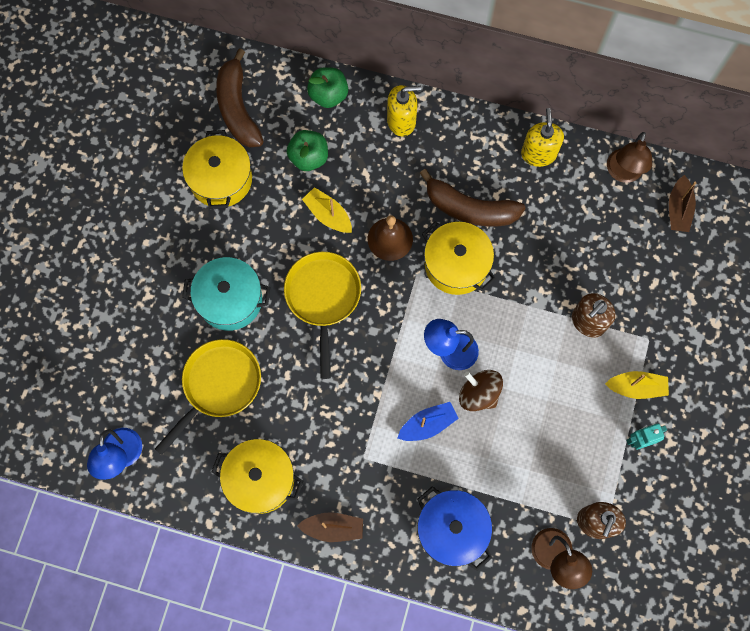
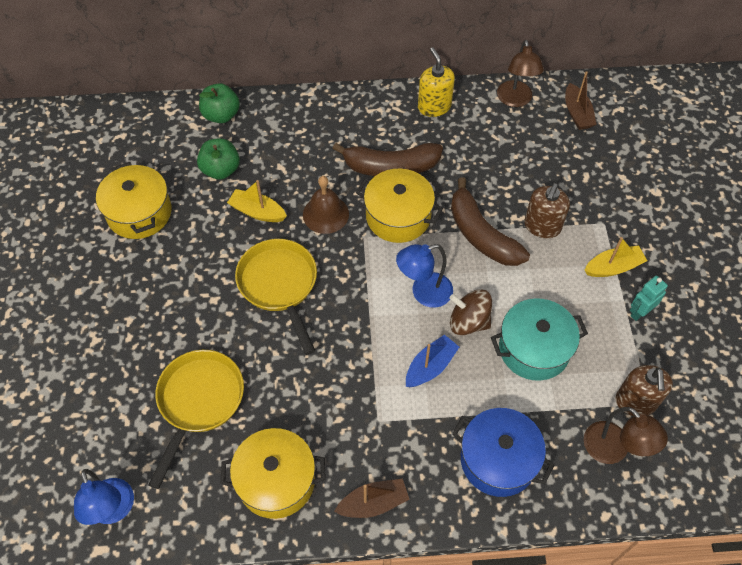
camera: 20 degrees left, 15 degrees down
(230, 300) = (184, 316): turquoise pot -> turquoise pot (534, 349)
(238, 108) = (136, 149): brown banana -> brown banana (481, 234)
(401, 121) = (298, 116): yellow soap dispenser -> none

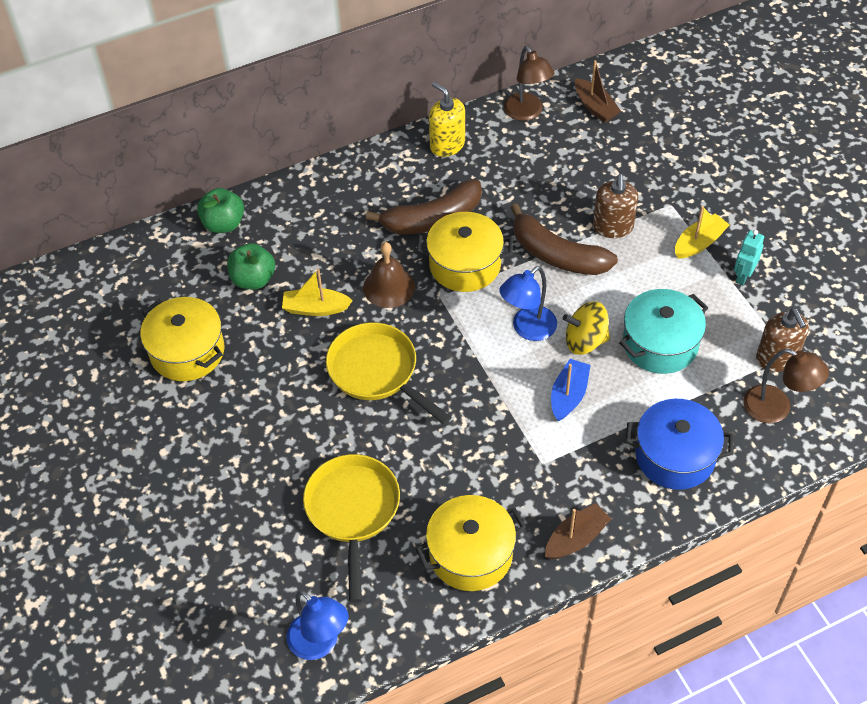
camera: 20 degrees left, 5 degrees down
(468, 322) = (585, 341): brown spinning top -> yellow spinning top

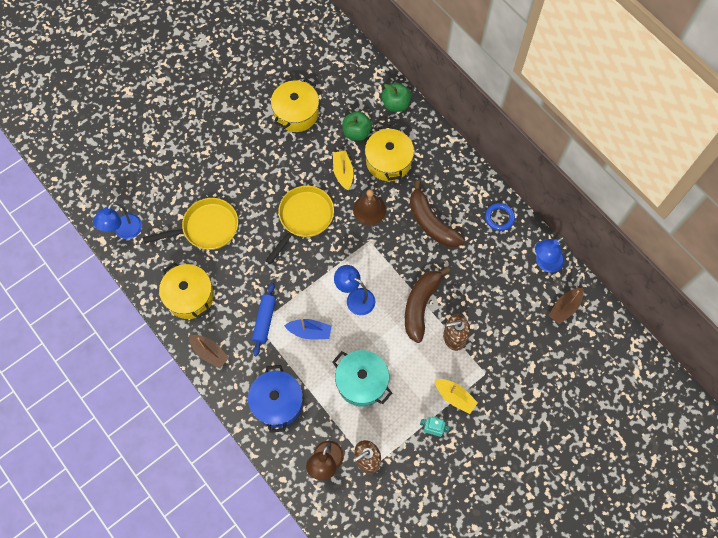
camera: 75 degrees right, 15 degrees up
(447, 145) = (499, 217): yellow soap dispenser -> blue ring
(465, 265) = (398, 250): yellow pot -> yellow pot (388, 161)
(527, 113) = (545, 263): brown lamp -> blue lamp
(538, 452) = (264, 321): none -> blue rolling pin
(585, 341) = (354, 334): yellow spinning top -> none

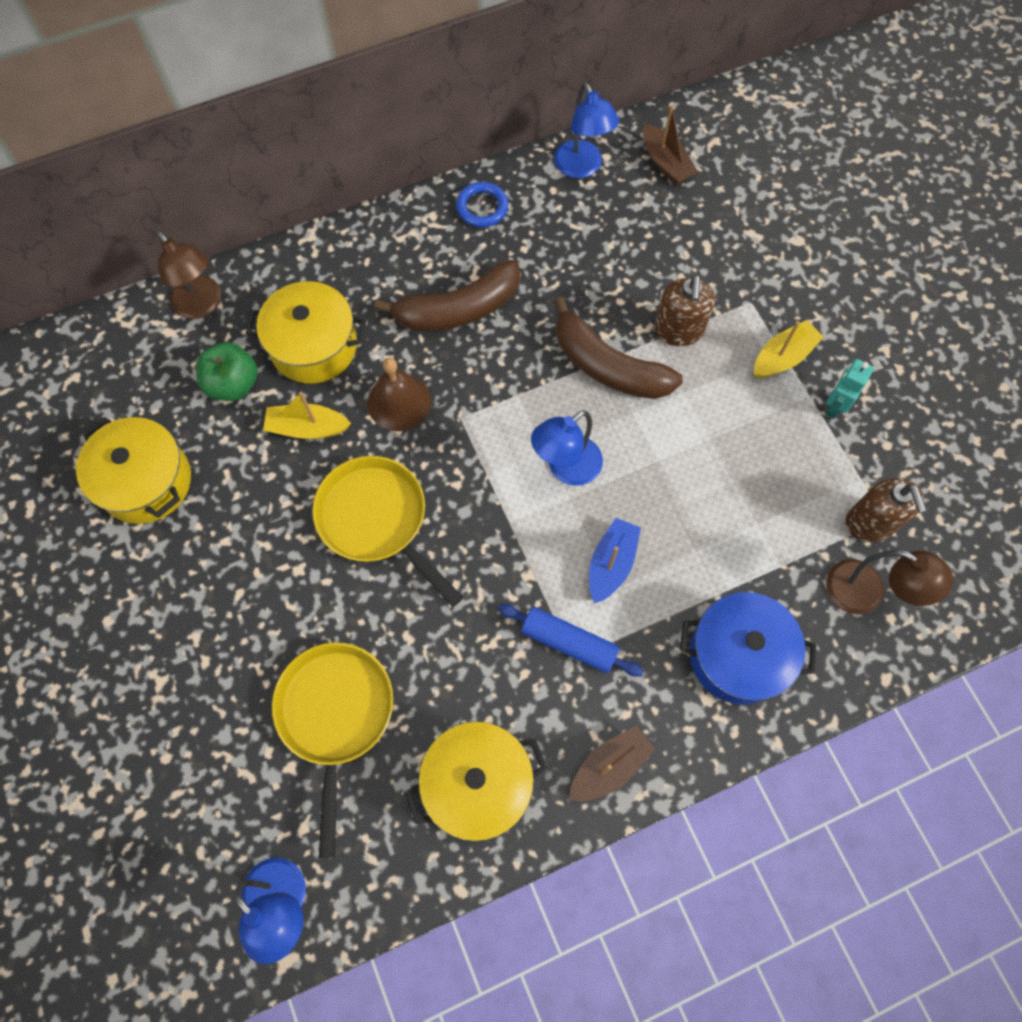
camera: 75 degrees left, 0 degrees up
(362, 382) = (727, 496): turquoise pot -> none
(395, 104) = (202, 305): green apple -> brown lamp

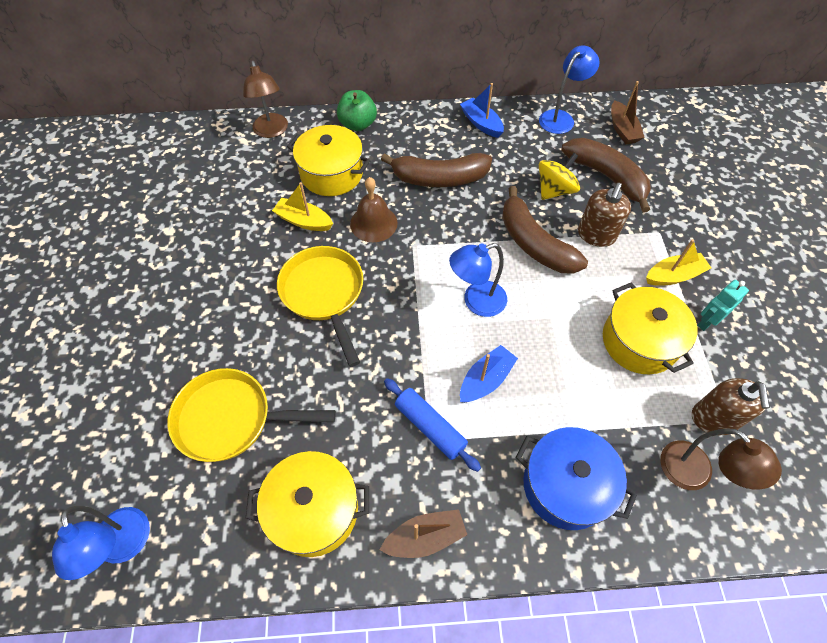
camera: 20 degrees right, 10 degrees down
(146, 482) = (183, 222): yellow pot -> yellow pot (639, 341)
(233, 384) = (268, 181): green apple -> green apple (358, 124)
(335, 716) = (231, 419): yellow pan -> yellow pan turned 105 degrees counterclockwise
(482, 207) = (481, 123): blue ring -> blue boat
(582, 167) = (560, 118): blue lamp -> blue lamp turned 135 degrees counterclockwise
(609, 281) = (554, 190): none -> yellow spinning top
(667, 242) = (607, 177): none -> brown banana

